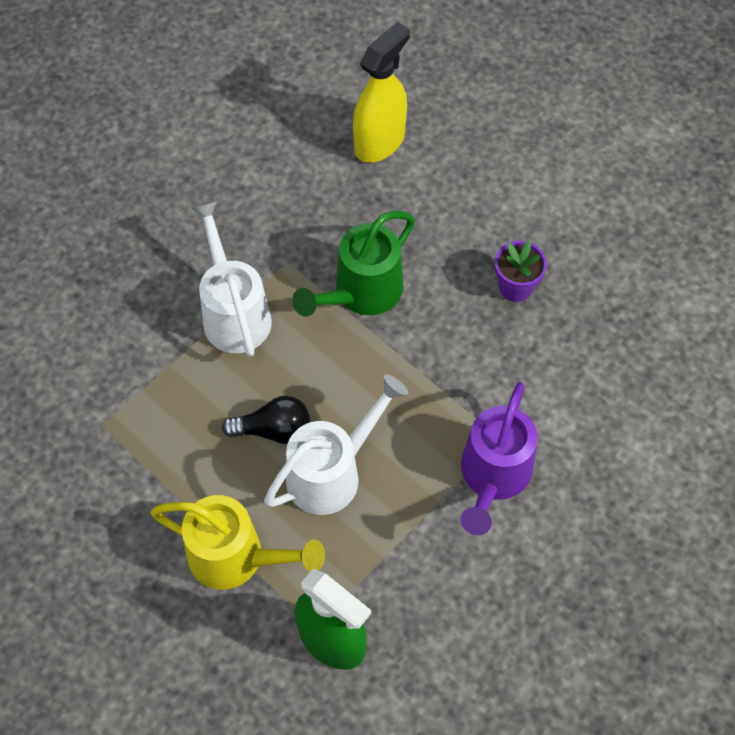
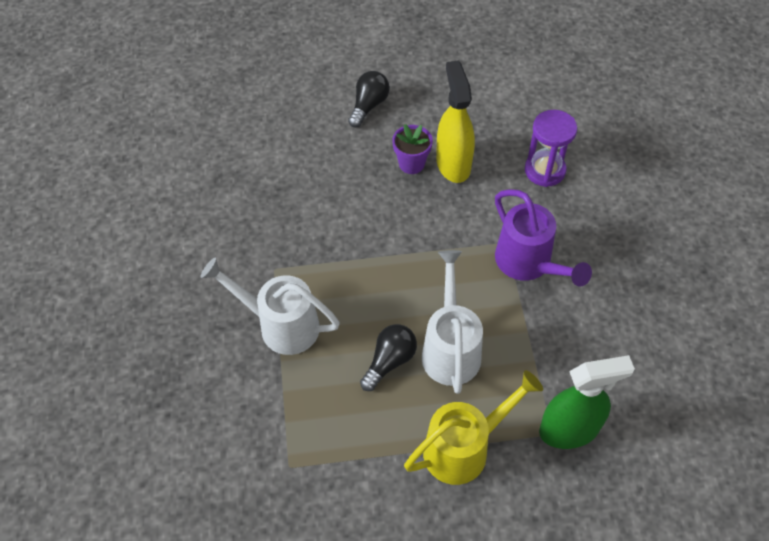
camera: 50 degrees left, 5 degrees down
(361, 293) = (337, 244): green watering can -> none
(380, 142) = (239, 159): yellow spray bottle -> yellow spray bottle (453, 164)
(551, 198) = (369, 105): none -> black light bulb
(627, 414) = (544, 170): none -> purple hourglass

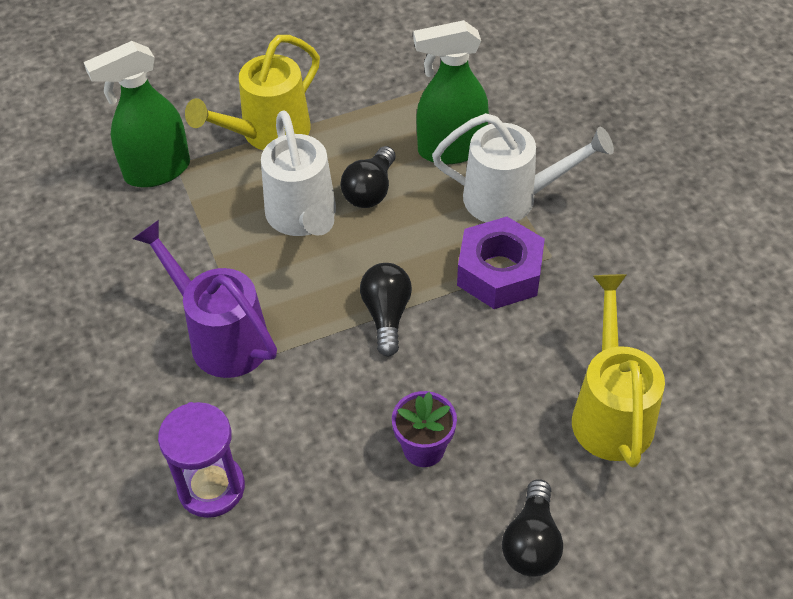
camera: 165 degrees right, 5 degrees down
(290, 159) = (610, 411): none -> yellow watering can
(309, 386) = (450, 150): none -> green spray bottle
(317, 265) = (499, 272): none -> purple nut
(408, 252) = (386, 315): none -> black light bulb
(453, 164) = (359, 464): yellow spray bottle -> none

